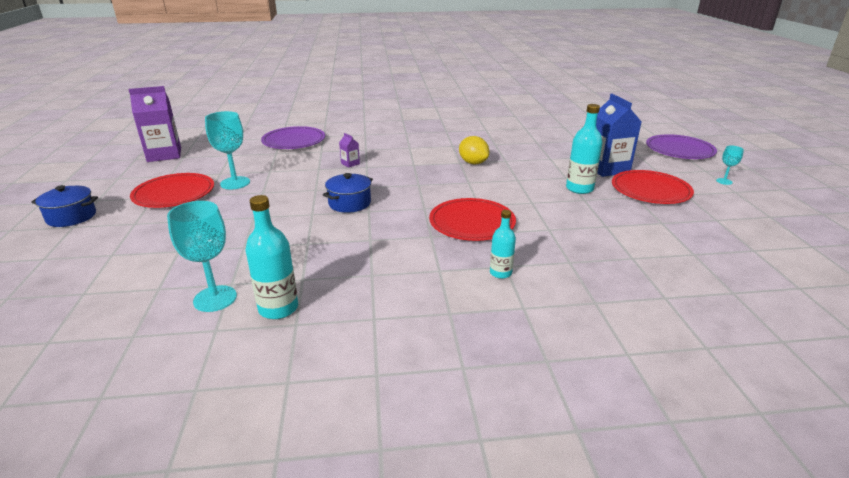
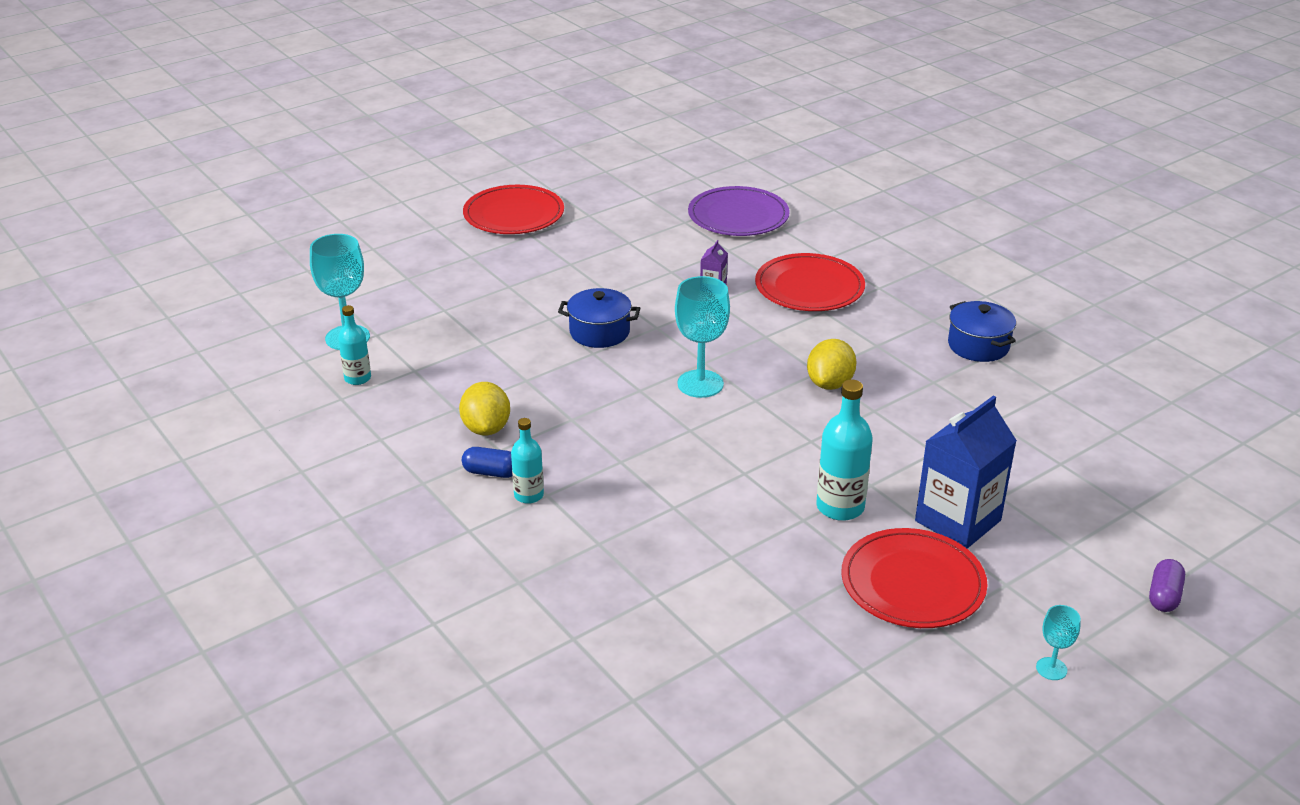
camera: 60 degrees right, 5 degrees up
(71, 217) = (417, 190): blue pot -> blue pot (978, 346)
(164, 155) = (598, 157): purple carton -> none
(235, 183) = (575, 236): turquoise goblet -> turquoise goblet (700, 384)
(278, 308) = (357, 378): turquoise bottle -> turquoise bottle, size x0.62
(409, 268) = (486, 428): none -> yellow lemon
(462, 280) = (491, 472): none -> blue capsule
(472, 222) = (634, 439): red plate -> red plate (809, 287)
(679, 150) = (1164, 596): purple plate -> purple capsule

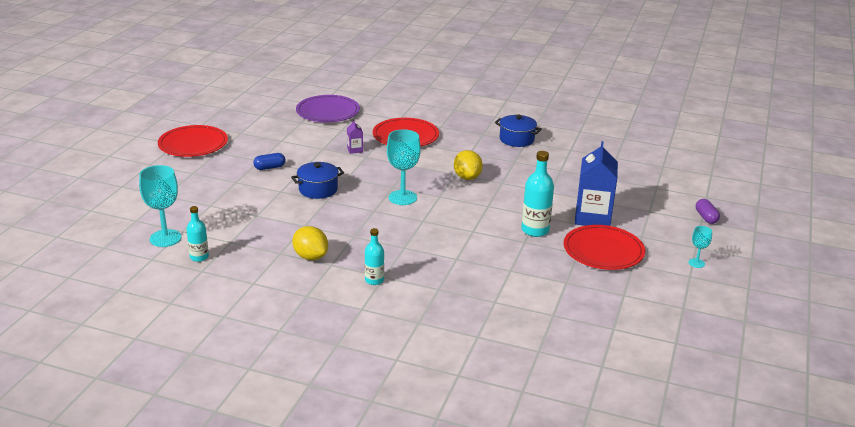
camera: 35 degrees left, 5 degrees down
(491, 472) = (340, 277): blue capsule -> blue capsule (269, 167)

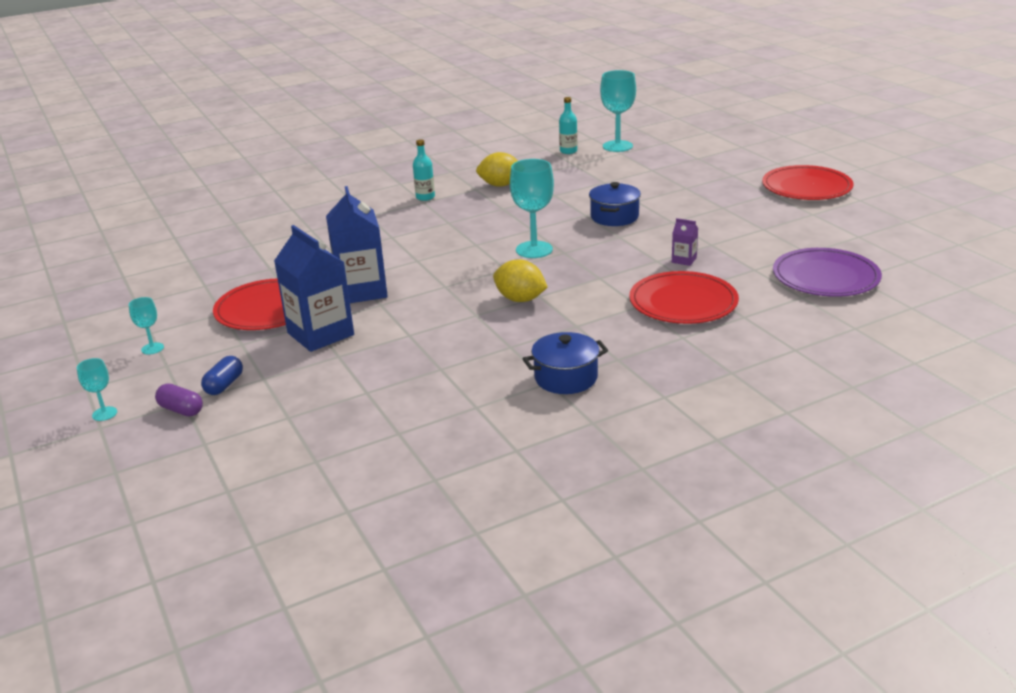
camera: 135 degrees right, 0 degrees up
(269, 167) = (697, 208): blue capsule -> blue capsule (224, 385)
(535, 230) = (361, 291): turquoise bottle -> blue carton
(749, 237) = (104, 414): none -> turquoise goblet

